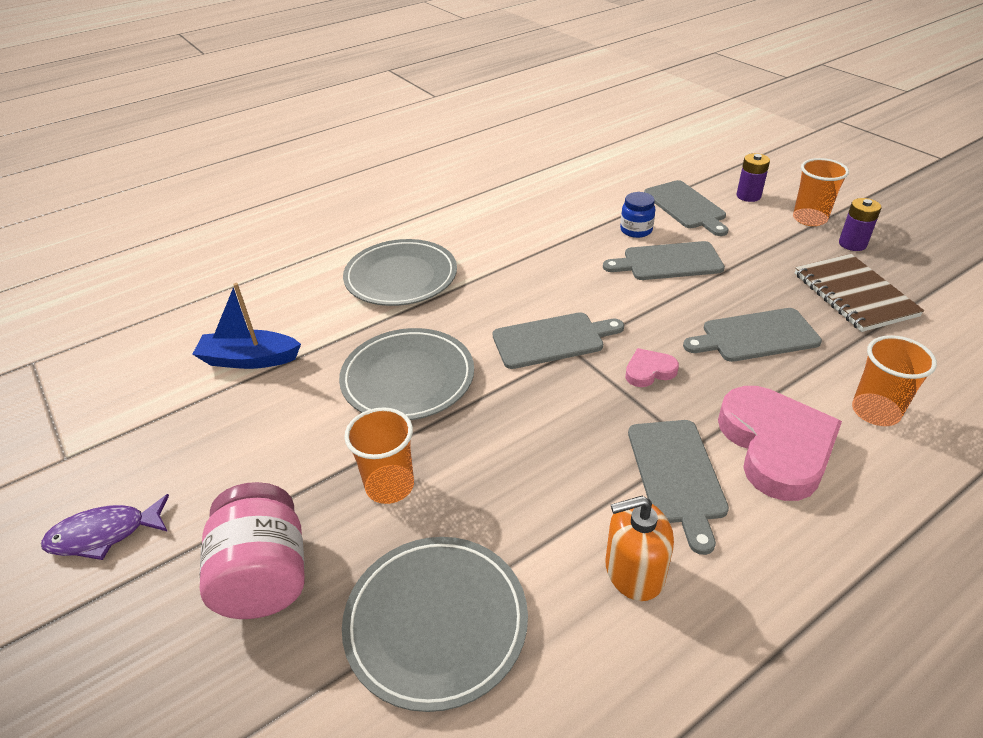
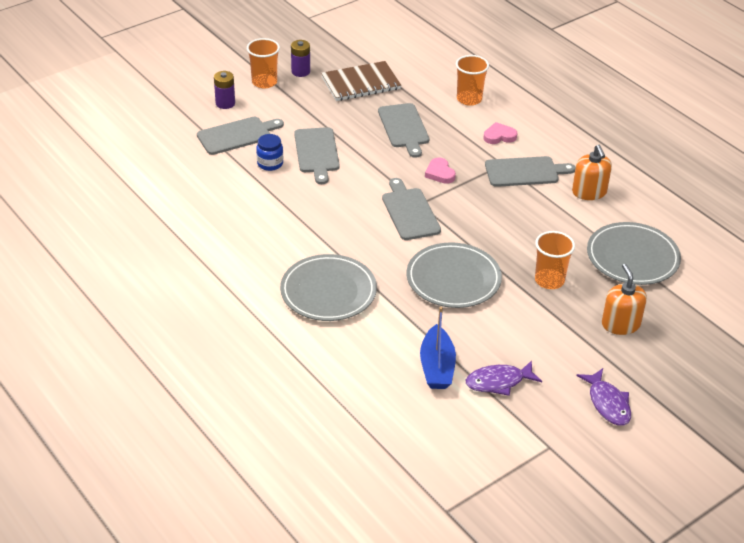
camera: 95 degrees left, 0 degrees up
(200, 414) = (498, 382): none -> purple fish
(264, 576) = (620, 324): pink jar -> orange soap dispenser
(775, 446) = (499, 136): pink heart -> pink heart, size x0.46

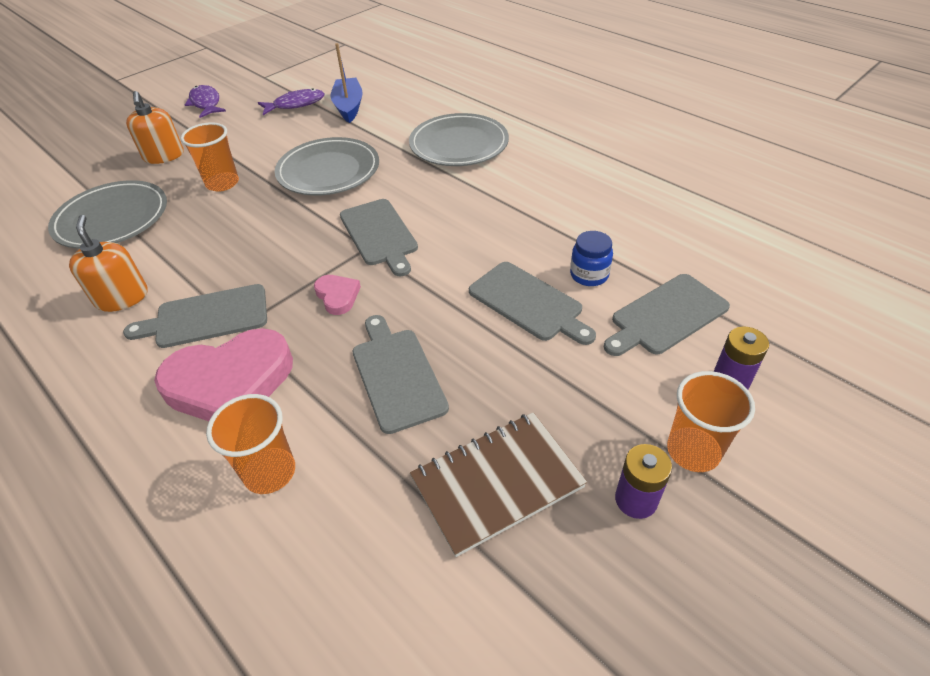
camera: 175 degrees right, 5 degrees up
(316, 153) = (528, 303): grey cutting board -> grey cutting board turned 150 degrees clockwise
(499, 136) = (230, 383): pink heart -> pink heart, size x2.16

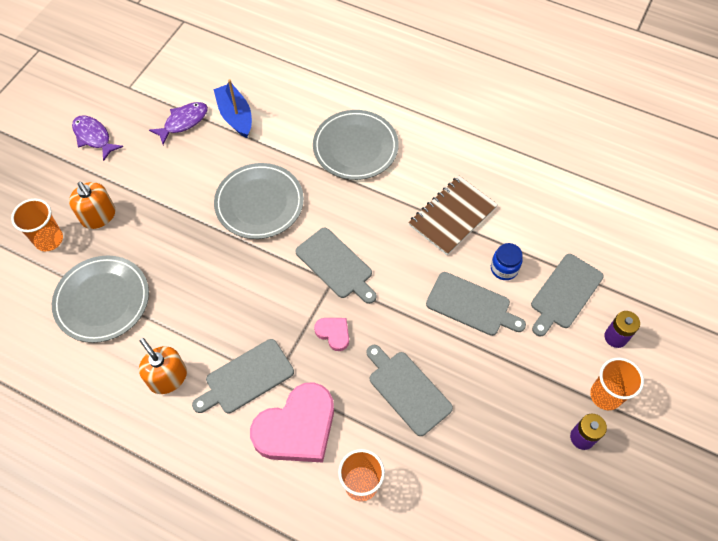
camera: 20 degrees left, 15 degrees up
(222, 183) = (174, 238): orange cup -> orange cup (49, 239)
(497, 482) = (501, 450): brown notebook -> brown notebook (452, 216)

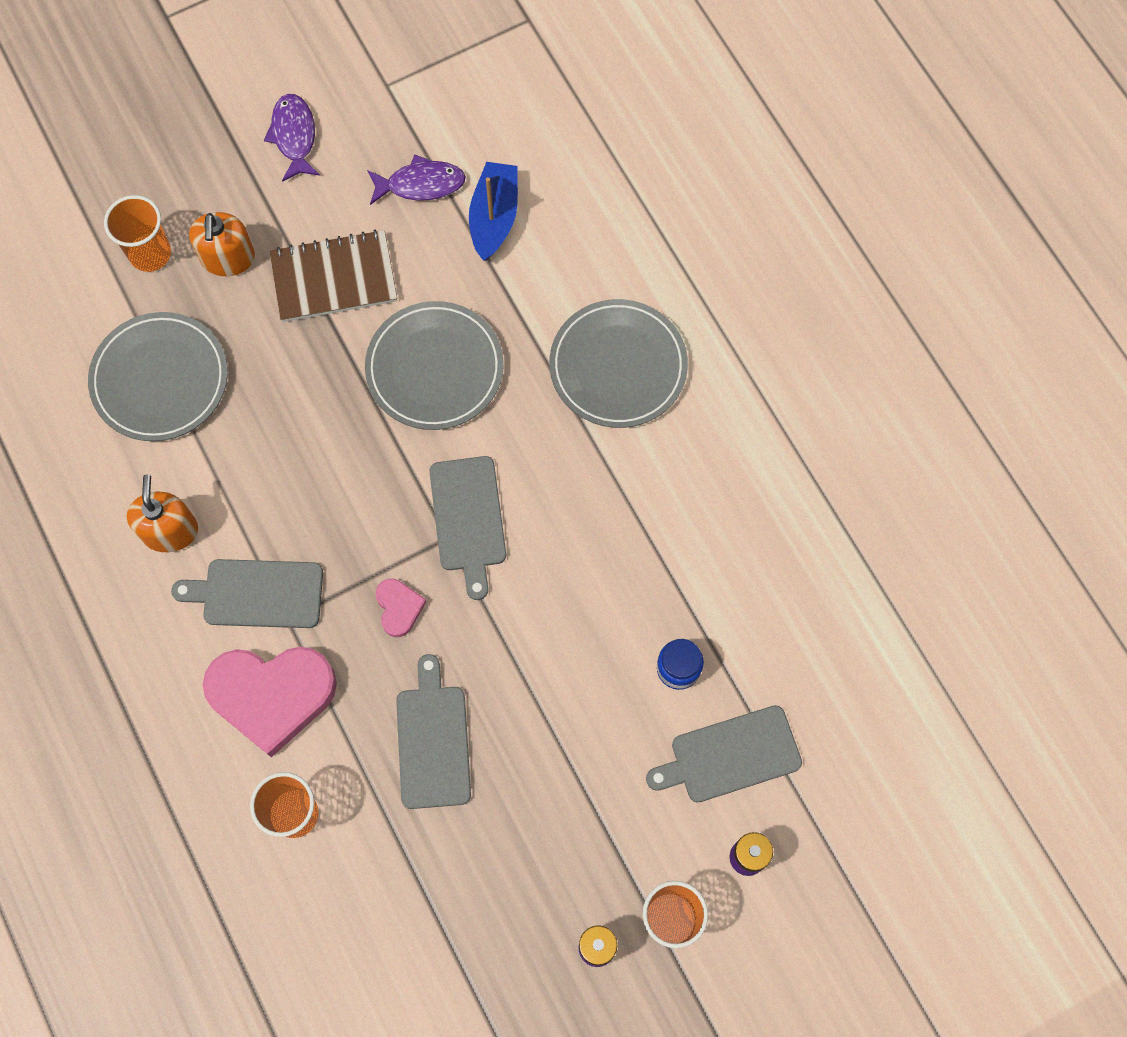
camera: 35 degrees right, 10 degrees up
(452, 216) = (669, 551): brown notebook -> brown notebook (334, 278)
(471, 305) = (596, 688): grey cutting board -> none

